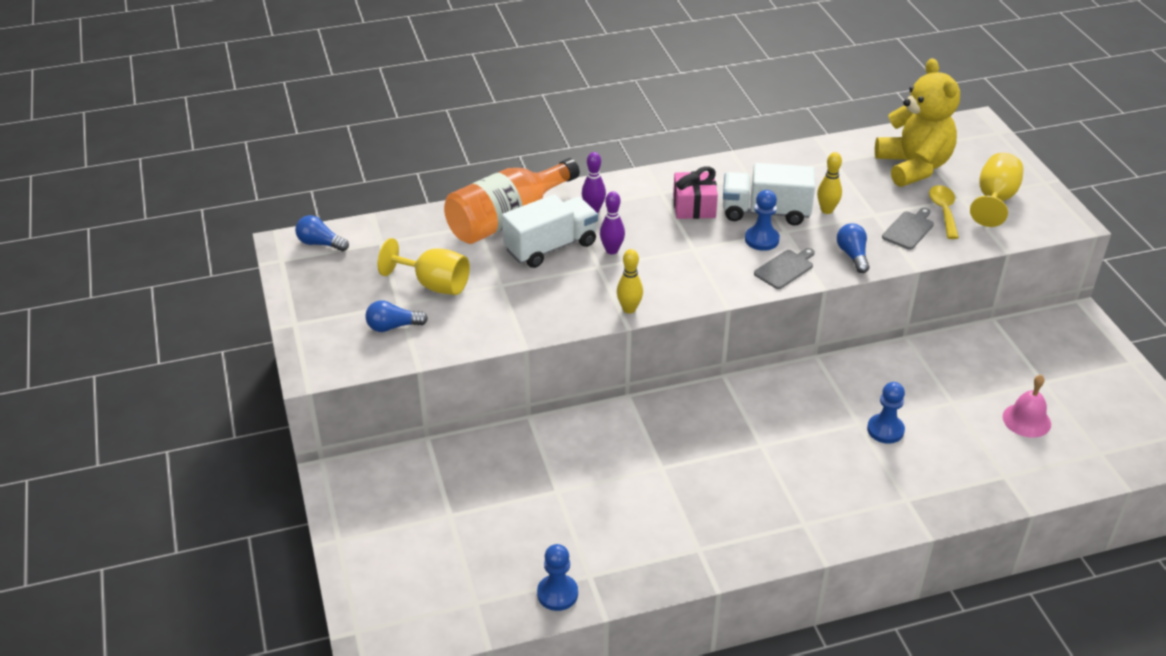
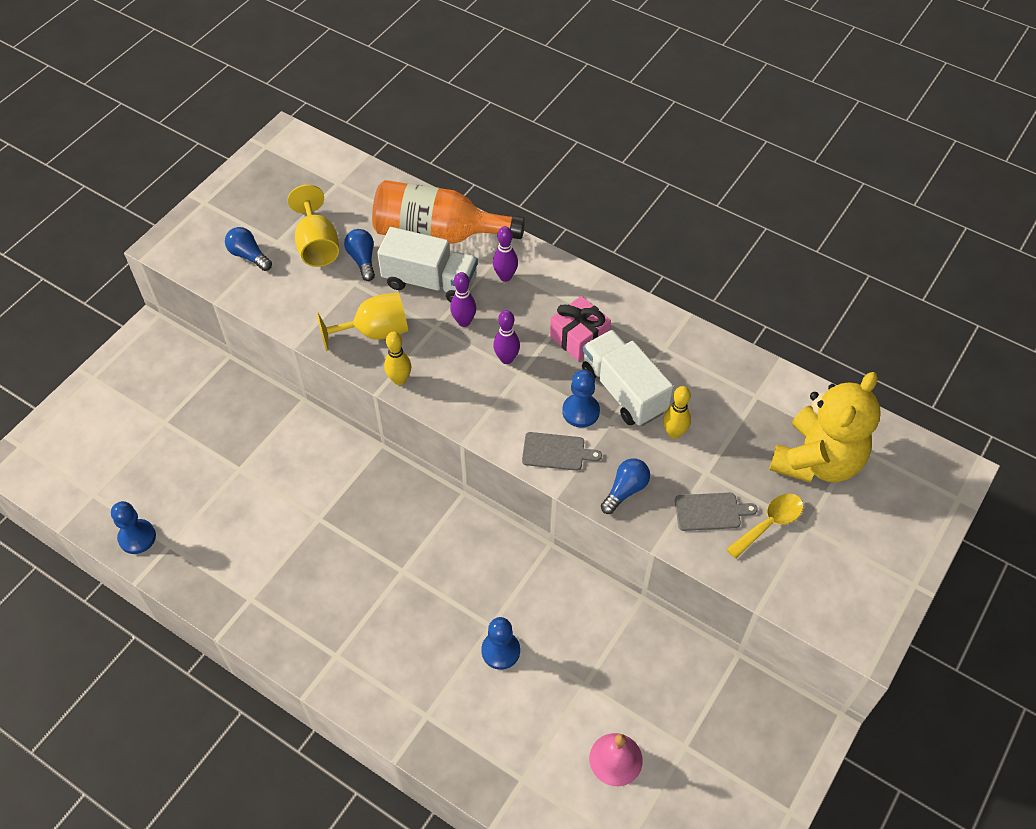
camera: 50 degrees right, 15 degrees up
(320, 243) = (303, 153): blue light bulb -> blue light bulb (362, 260)
(672, 248) = (506, 359): none -> purple bowling pin
(994, 200) = (834, 556): yellow goblet -> yellow goblet (374, 332)

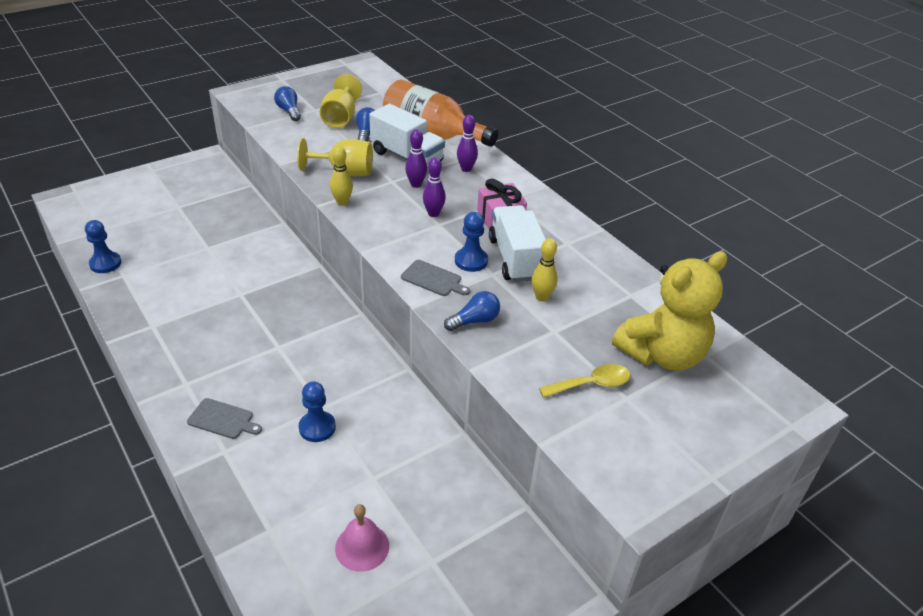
camera: 20 degrees right, 15 degrees down
(710, 512) = (541, 358): grey cutting board -> grey cutting board (223, 419)

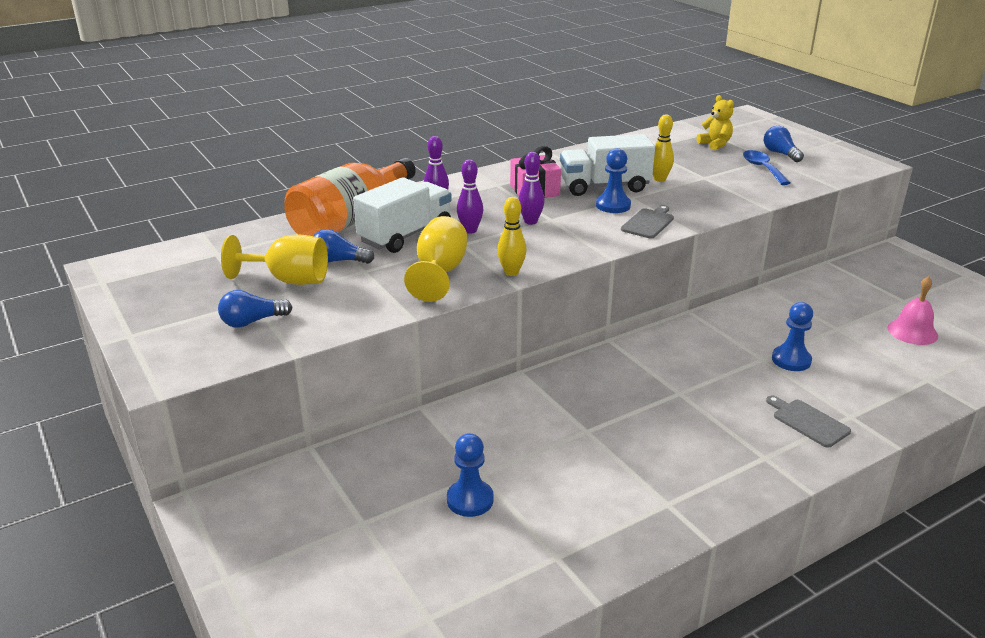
camera: 85 degrees left, 10 degrees down
(105, 263) = (527, 585): blue pawn -> blue pawn (470, 500)
(223, 419) = (808, 422): grey cutting board -> grey cutting board turned 60 degrees counterclockwise
(474, 321) = (704, 206): blue light bulb -> blue light bulb (780, 154)
(591, 384) = (762, 168): yellow spoon -> blue spoon
(662, 354) = (715, 144): yellow teddy bear -> yellow teddy bear, size x0.46

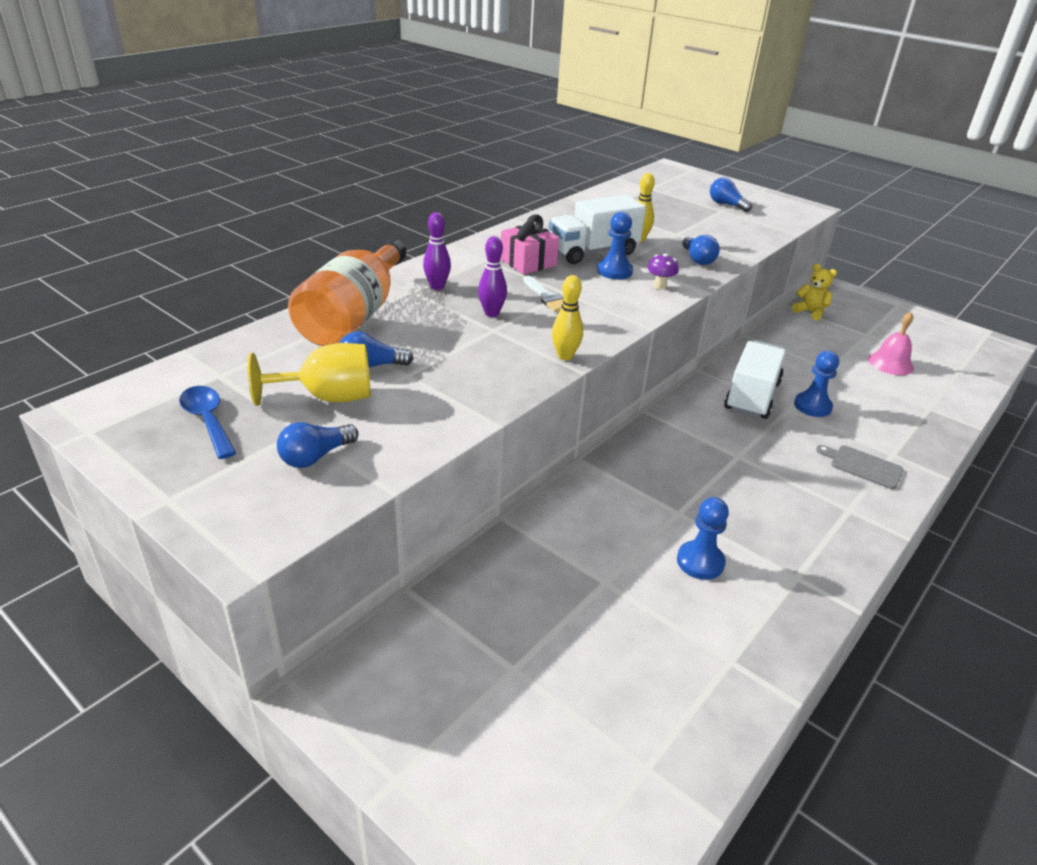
camera: 20 degrees left, 5 degrees up
(405, 235) = (427, 327): white truck -> white truck (752, 396)
(439, 273) = (491, 366): yellow goblet -> none
(470, 500) = (610, 615): blue pawn -> blue pawn (700, 562)
(530, 221) = (546, 297): purple bowling pin -> white brush
(648, 223) = (660, 286): grey cutting board -> purple mushroom
(707, 202) = (697, 259): none -> blue light bulb
(715, 144) = (664, 200): yellow teddy bear -> yellow teddy bear (810, 312)
(762, 168) = (721, 220): blue spoon -> blue spoon (208, 420)

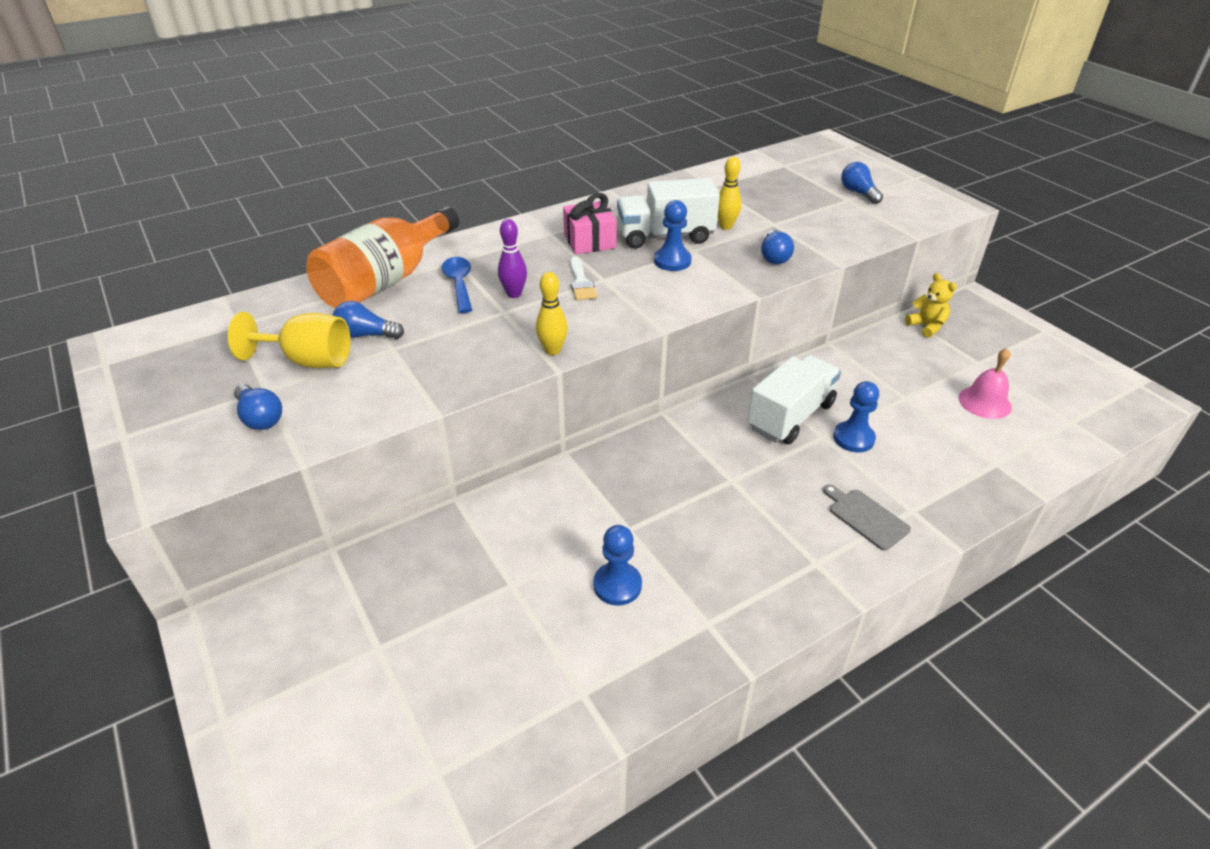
camera: 20 degrees right, 5 degrees up
(208, 420) = (198, 368): blue spoon -> blue spoon (459, 284)
(315, 457) = (260, 418): blue light bulb -> blue light bulb turned 105 degrees counterclockwise
(437, 287) = (482, 259): purple bowling pin -> none
(660, 286) = (708, 284): purple mushroom -> none

